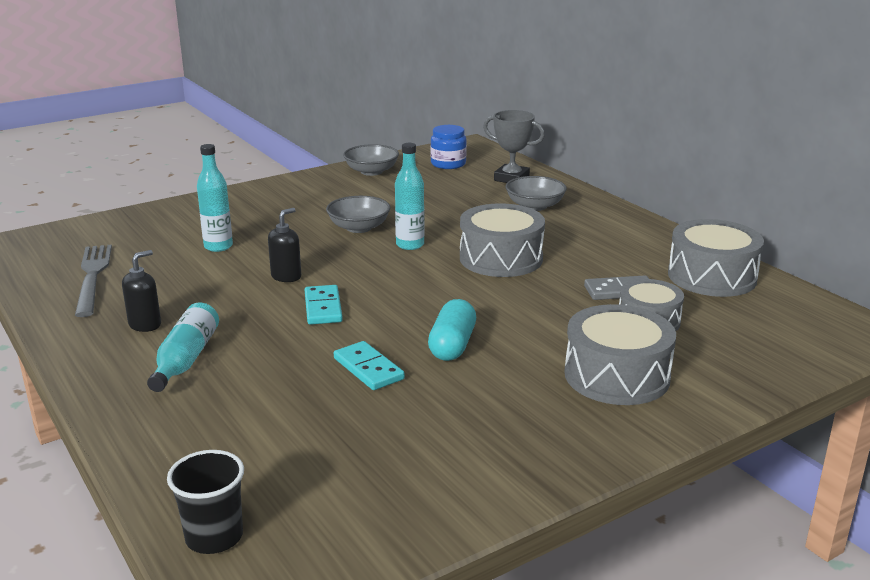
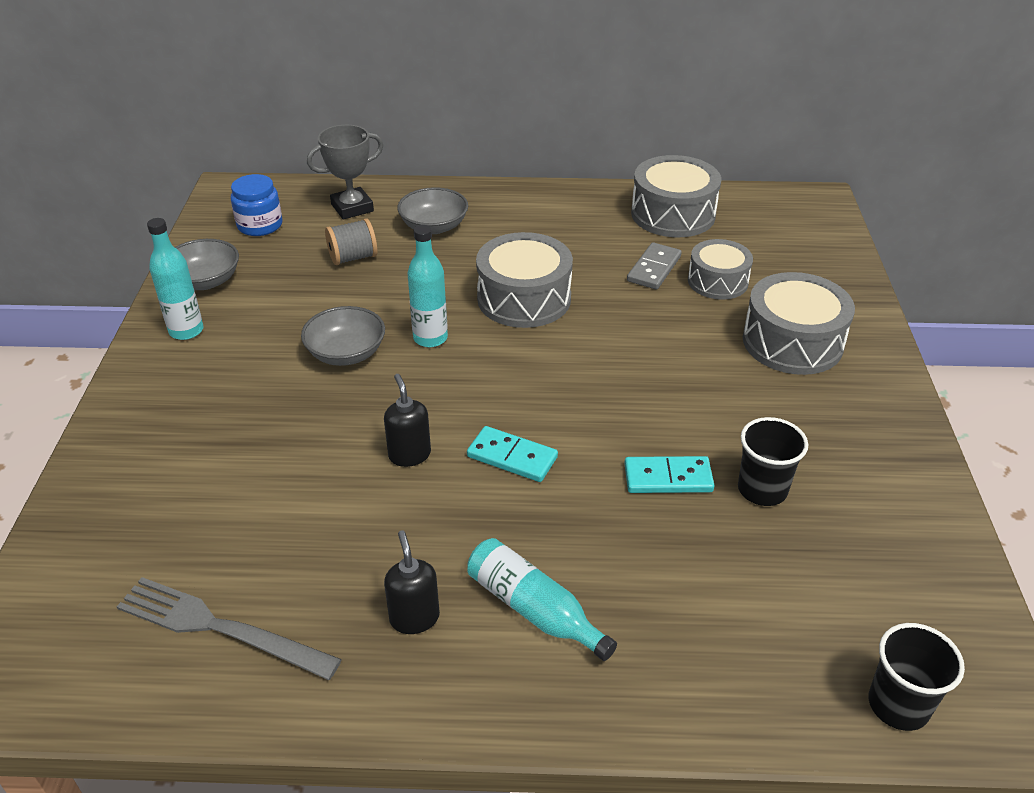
camera: 55 degrees left, 15 degrees up
(218, 246) = (264, 479): turquoise bottle -> turquoise bottle (186, 331)
(401, 411) = (762, 489): none -> black cup
(452, 345) = (667, 406): turquoise capsule -> none
(458, 197) = (353, 257): none -> grey spool

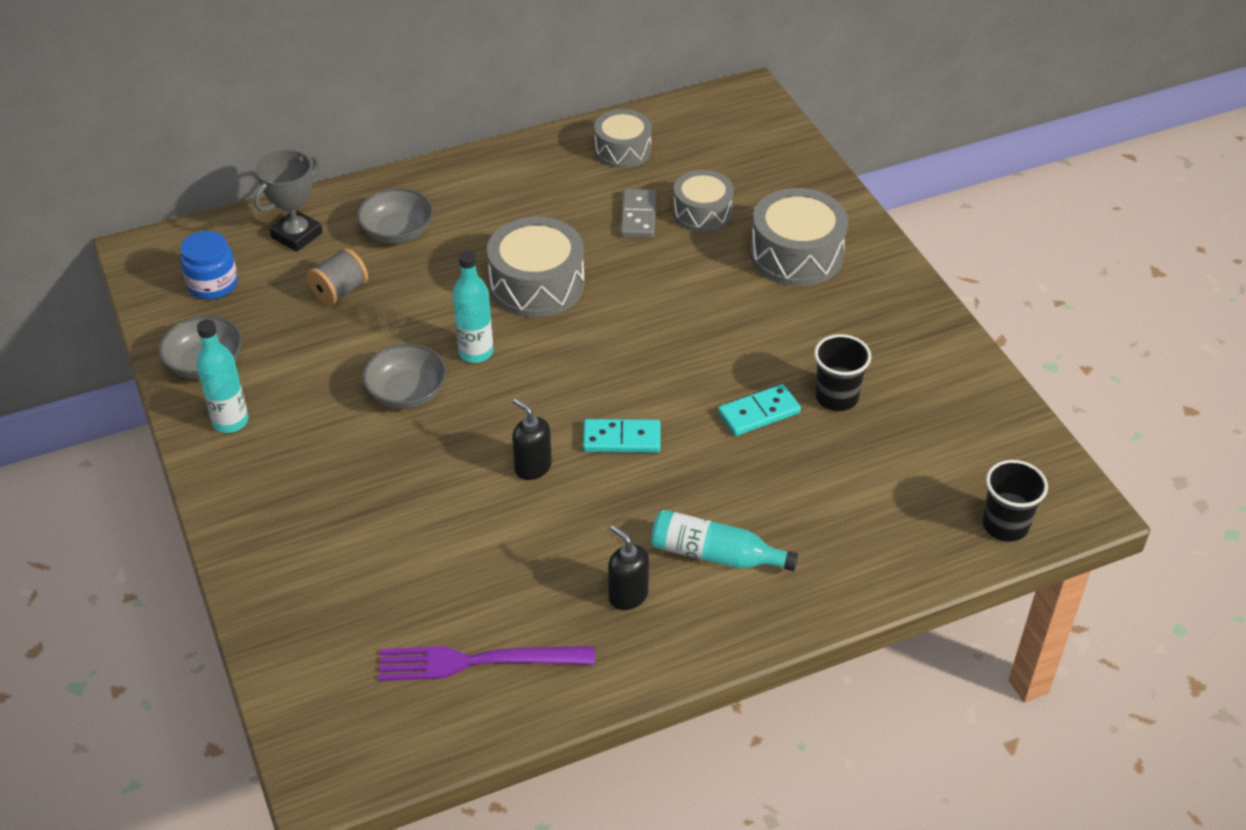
camera: 25 degrees left, 5 degrees up
(220, 628) = (477, 661): grey fork -> purple fork
(673, 214) = (623, 150): grey drum -> grey drum, size x0.65

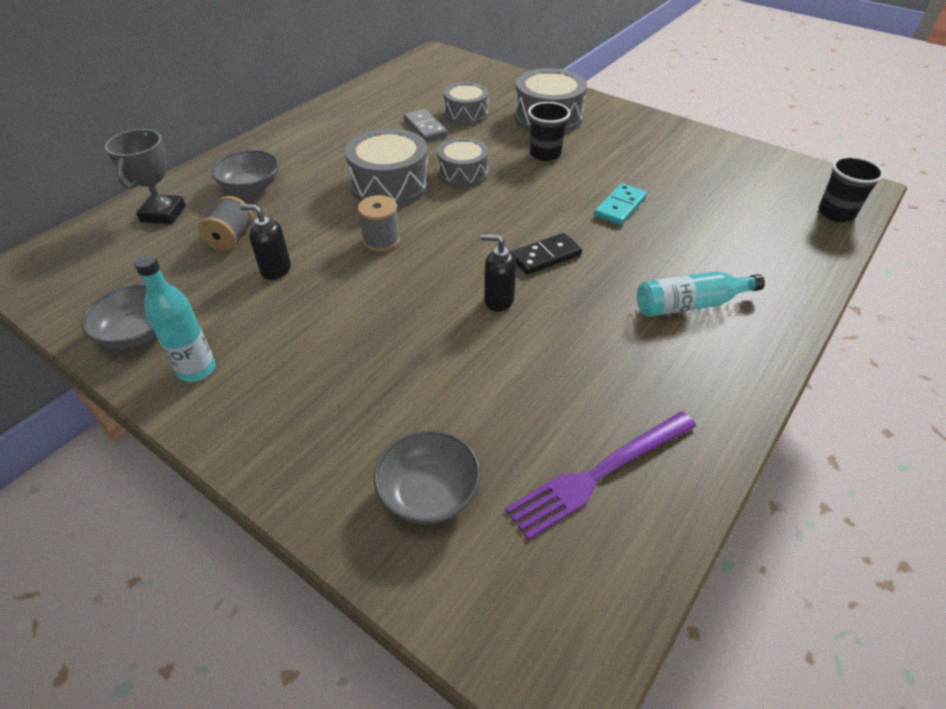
camera: 30 degrees left, 0 degrees up
(213, 284) = (105, 271): blue jar -> none
(407, 393) = (348, 287): grey bowl -> grey bowl (429, 492)
(476, 352) = (381, 241): turquoise bottle -> grey spool
(621, 439) = (545, 256): turquoise domino -> black domino
(623, 150) = (380, 98): grey drum -> grey drum (463, 173)
(628, 595) = (662, 361): black soap dispenser -> black soap dispenser (275, 269)
(836, 397) = (657, 181): black cup -> black cup (545, 154)

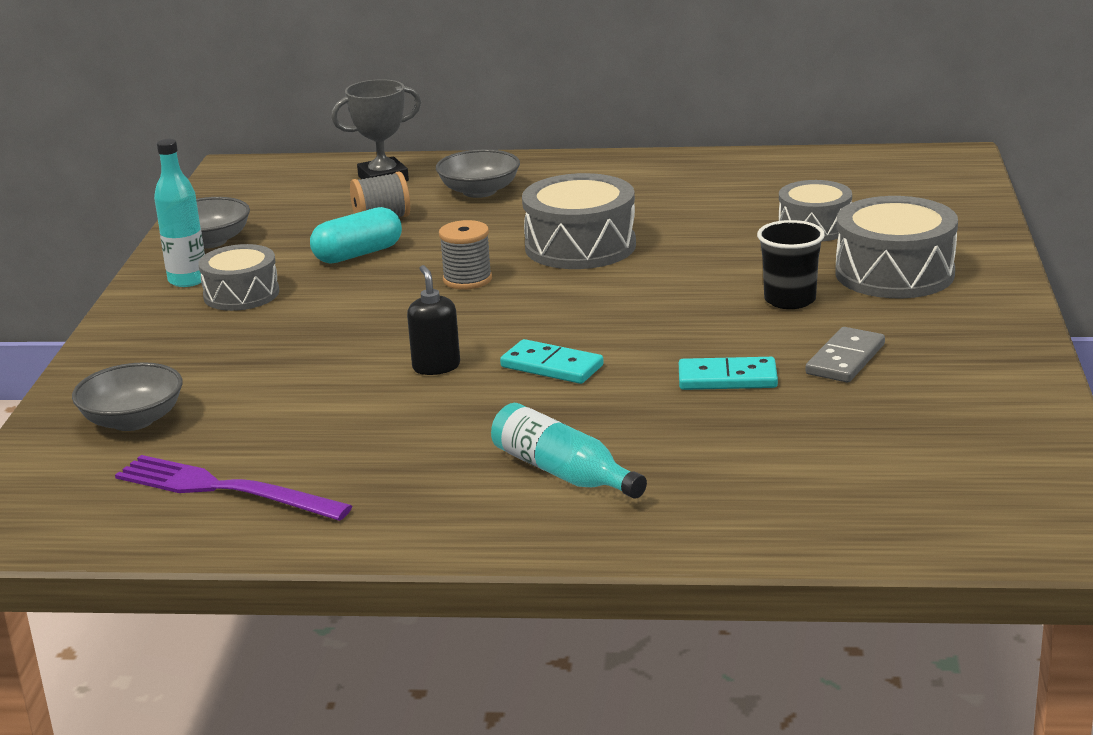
camera: 60 degrees right, 20 degrees down
(275, 269) = (358, 254): black soap dispenser -> turquoise capsule
(425, 127) = (739, 219): grey domino -> grey domino (845, 359)
(463, 173) = (664, 272): grey drum -> grey drum (241, 294)
(545, 256) = (551, 366): black domino -> turquoise domino
(836, 213) = (952, 532): black cup -> none

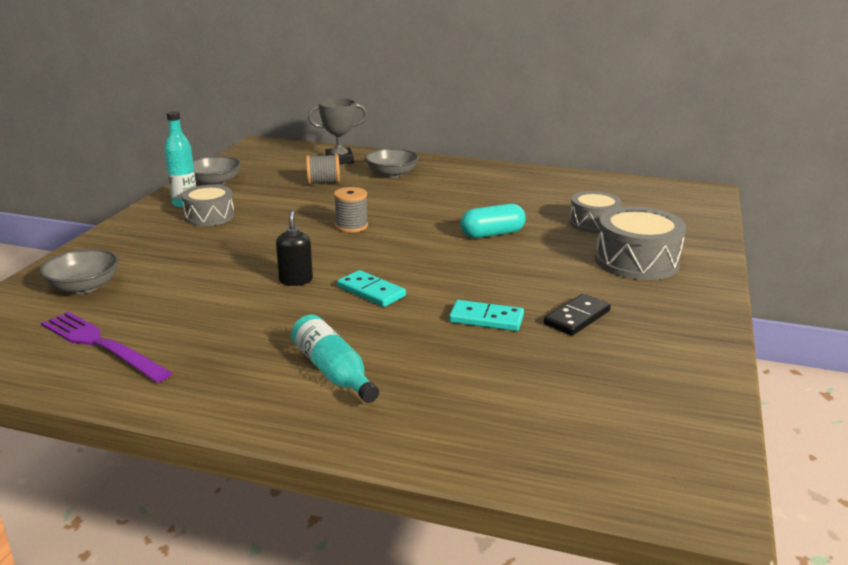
camera: 10 degrees right, 0 degrees up
(358, 254) = (295, 202): turquoise capsule -> turquoise capsule (492, 234)
(580, 246) = (434, 215): grey drum -> none
(790, 300) = (555, 269): black cup -> none
(845, 359) = (577, 317): grey domino -> black domino

